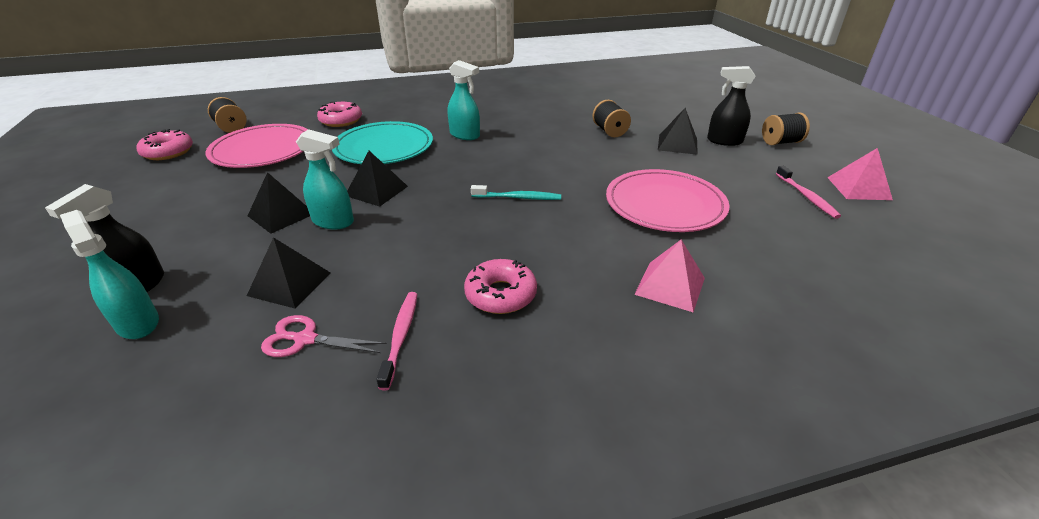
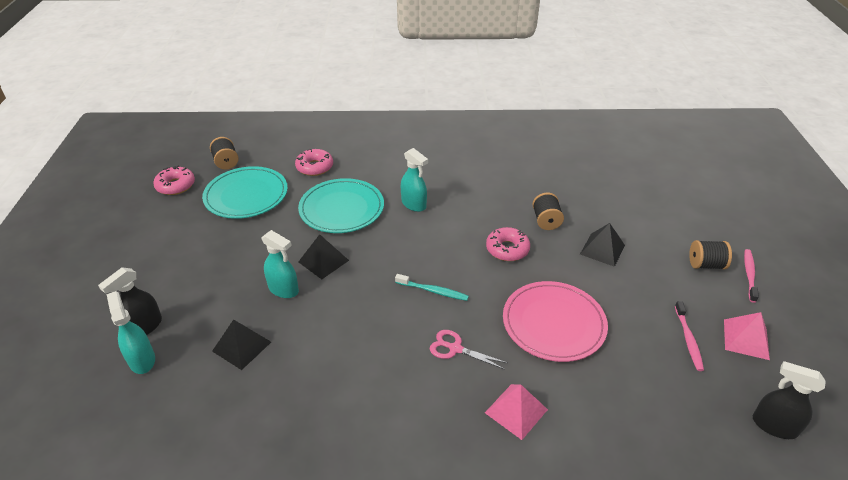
camera: 15 degrees right, 5 degrees up
(263, 150) = (246, 195): pink plate -> turquoise plate
(281, 214) = (248, 274): black pyramid -> none
(305, 339) = (243, 399): pink scissors -> pink scissors (455, 348)
(400, 336) = (305, 411): pink toothbrush -> pink toothbrush (749, 275)
(501, 294) = (385, 390): pink donut -> pink donut (507, 249)
(724, 141) = (650, 253): black spray bottle -> black spray bottle (774, 426)

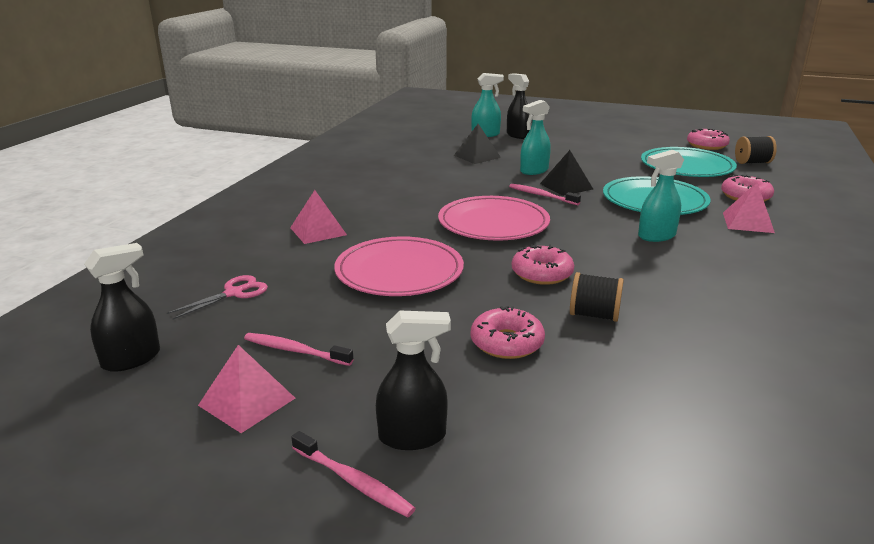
camera: 110 degrees right, 15 degrees down
(354, 273) = (541, 195): none -> pink toothbrush
(368, 167) = (748, 222): none -> pink pyramid
(433, 291) = (493, 223): turquoise toothbrush -> pink plate
(455, 348) = (409, 220): pink scissors -> pink scissors (234, 293)
(602, 249) = (506, 343): black pyramid -> pink donut
(705, 264) = (413, 436): black spool -> black spray bottle

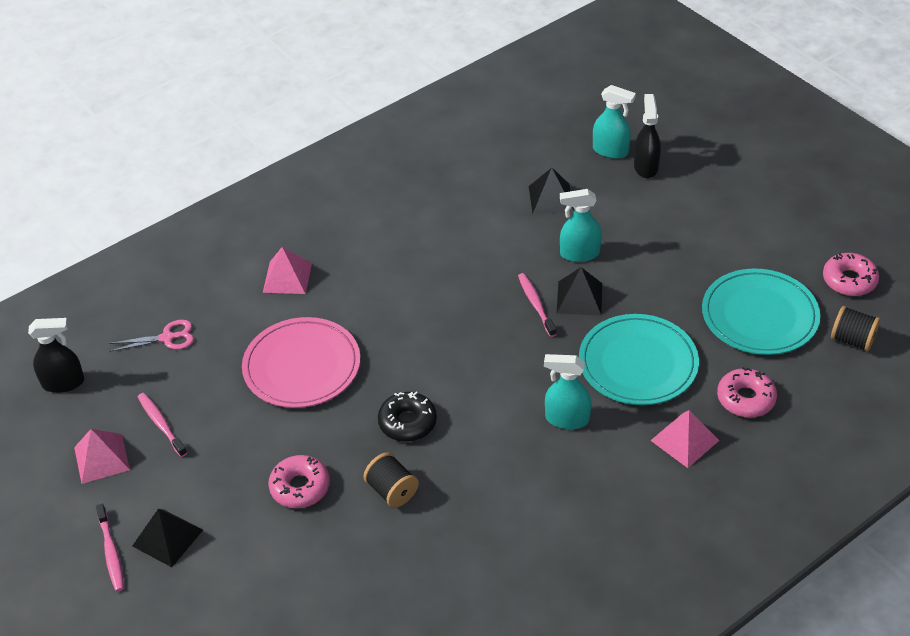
camera: 35 degrees right, 20 degrees up
(413, 436) = (167, 537): black spray bottle -> black pyramid
(493, 223) = (442, 331): pink plate -> none
(542, 273) = (407, 422): pink donut -> black donut

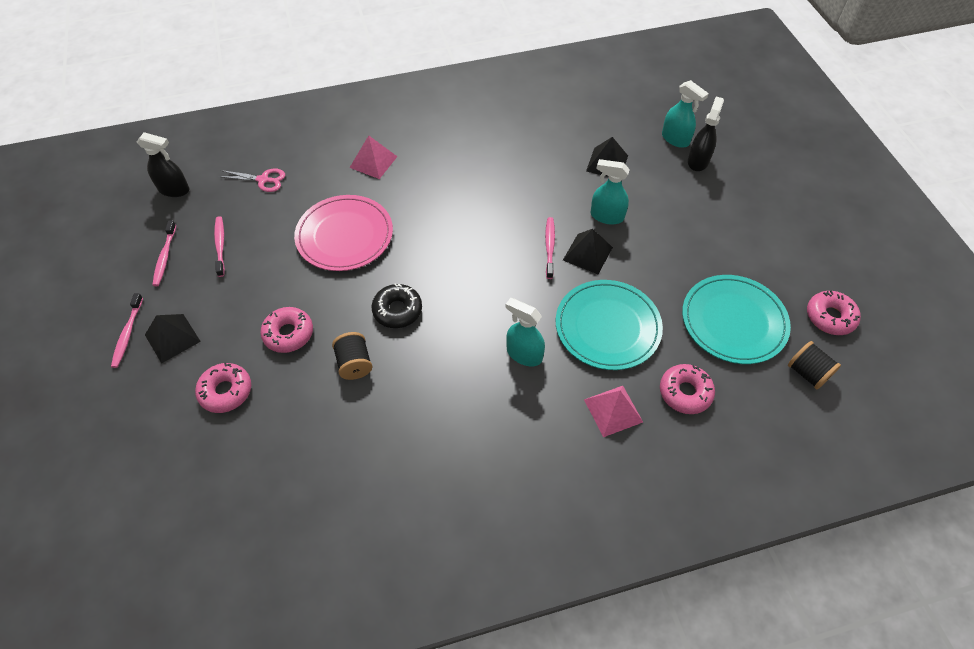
camera: 20 degrees right, 10 degrees up
(101, 458) = (165, 257): pink pyramid -> pink toothbrush
(265, 568) = (226, 391): none -> pink donut

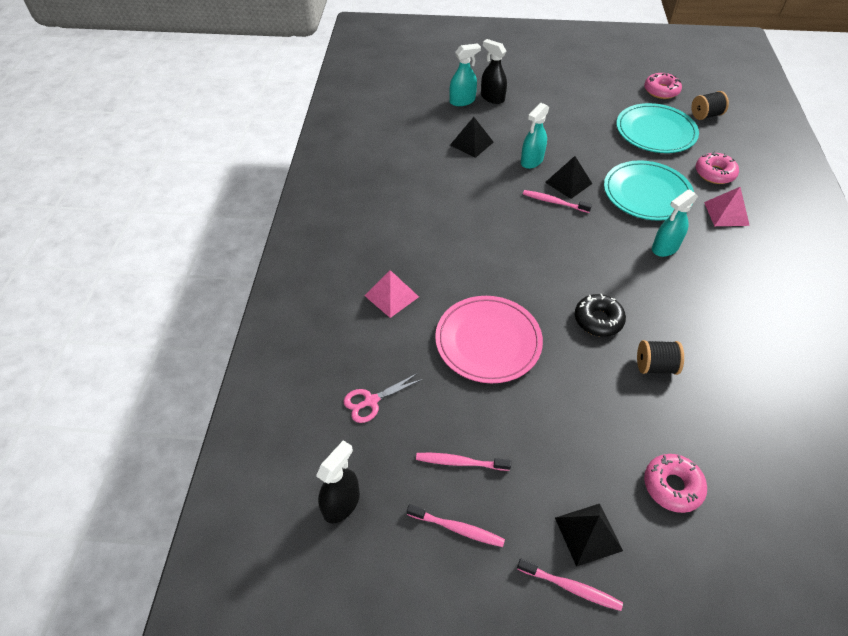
camera: 70 degrees left, 5 degrees down
(263, 180) = (371, 401): pink scissors -> pink scissors turned 150 degrees counterclockwise
(288, 334) = (607, 415): pink donut -> none

